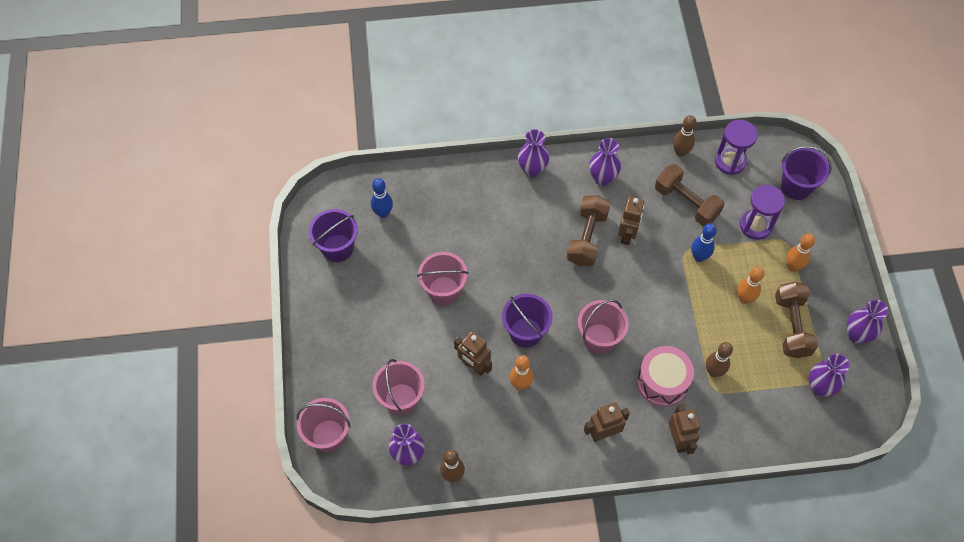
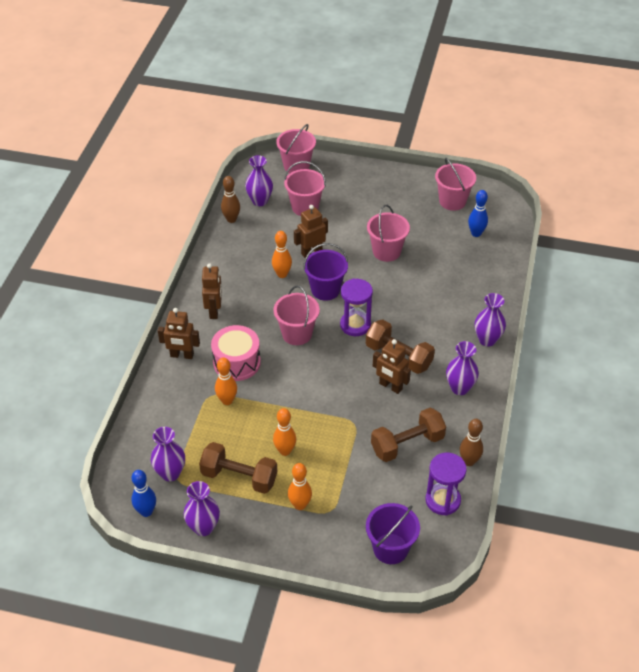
camera: 110 degrees right, 15 degrees down
(337, 248) = (452, 201): purple bucket -> pink bucket
(699, 257) = (344, 432): blue bowling pin -> blue bowling pin (146, 511)
(713, 371) = (227, 401): brown bowling pin -> orange bowling pin
(755, 225) = (358, 492): purple hourglass -> purple hourglass (355, 325)

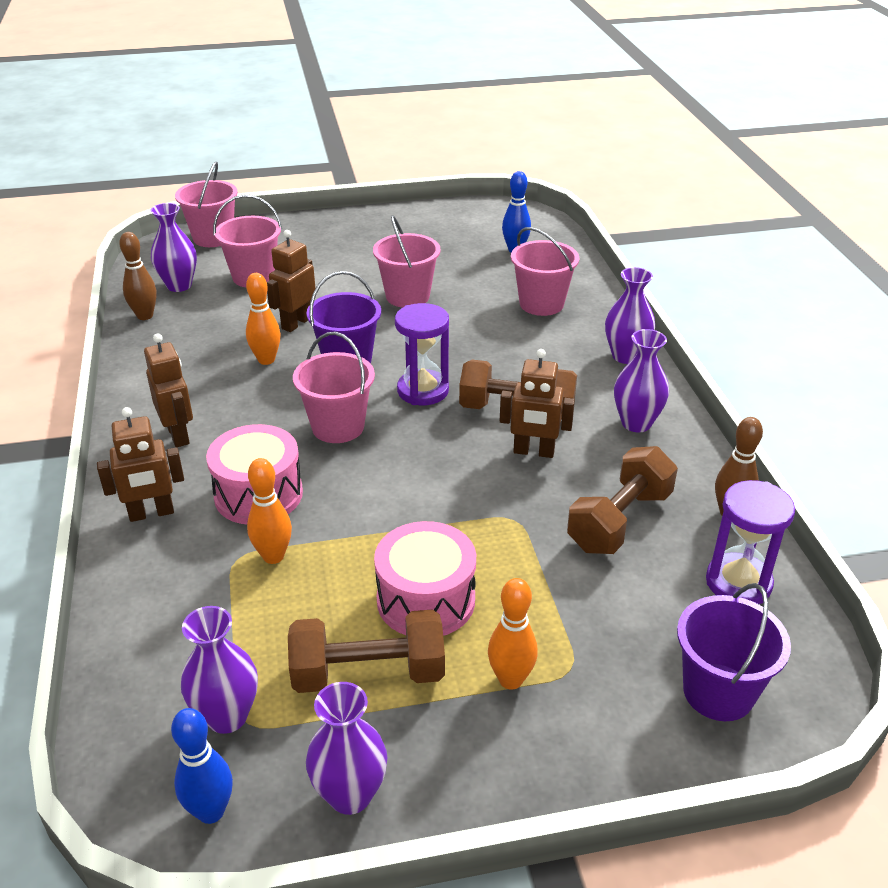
camera: 25 degrees left, 10 degrees down
(285, 451) = (426, 600): orange bowling pin -> pink drum
(452, 201) = (458, 226): pink bucket -> pink bucket (541, 304)

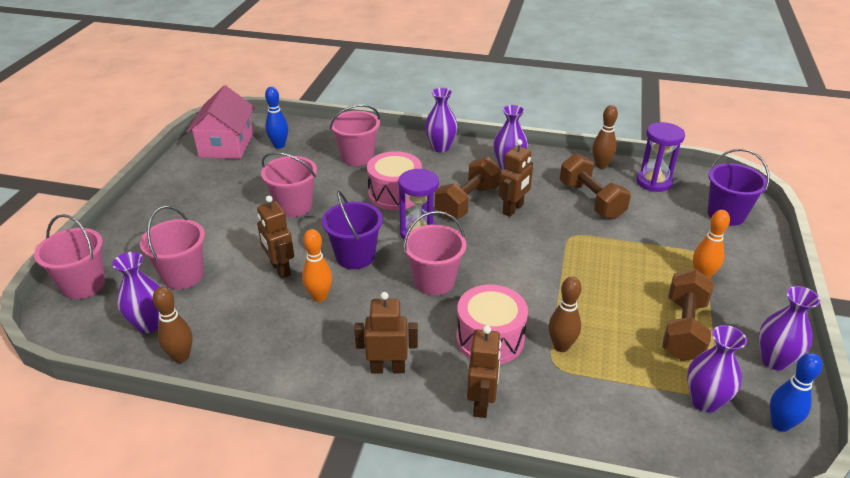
camera: 65 degrees left, 0 degrees up
(273, 556) = (561, 346): orange bowling pin -> brown bowling pin
(426, 600) = (629, 289): pink drum -> pink drum (395, 194)
(484, 222) = (226, 145): none -> pink house

